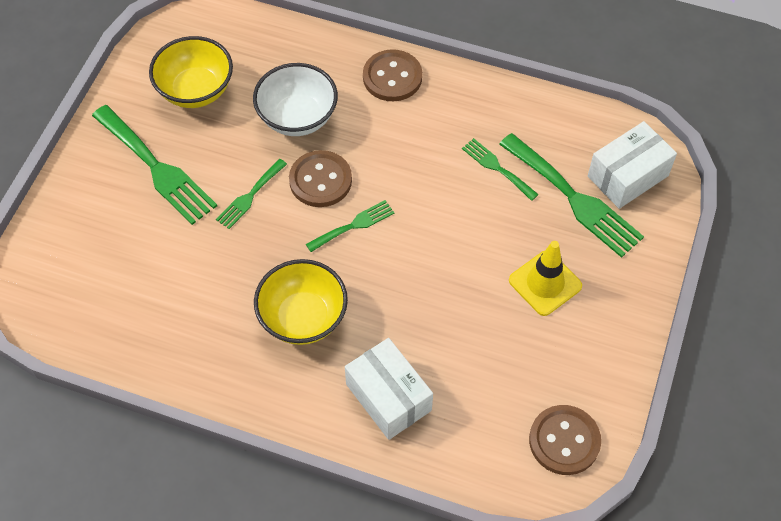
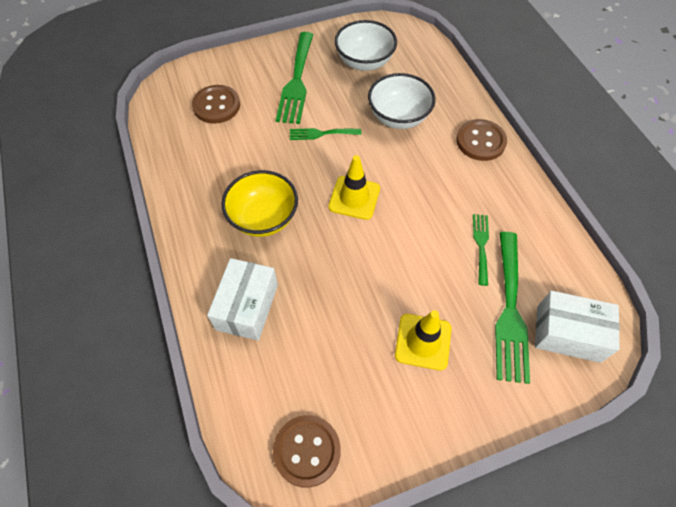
camera: 50 degrees right, 0 degrees up
(196, 90) = (364, 62): yellow bowl -> white bowl
(320, 180) = (368, 158): brown button -> brown button (216, 106)
(354, 225) = (354, 198): green fork -> yellow traffic cone

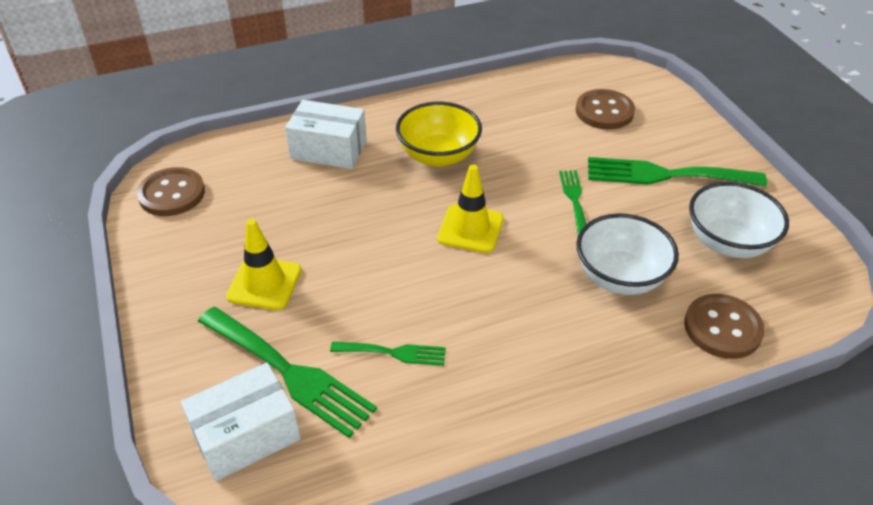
camera: 90 degrees right, 15 degrees down
(480, 141) = (588, 373): brown button -> brown button (722, 328)
(510, 311) = (290, 373): green fork -> green fork turned 150 degrees counterclockwise
(568, 334) = (246, 435): white box -> white box turned 45 degrees clockwise

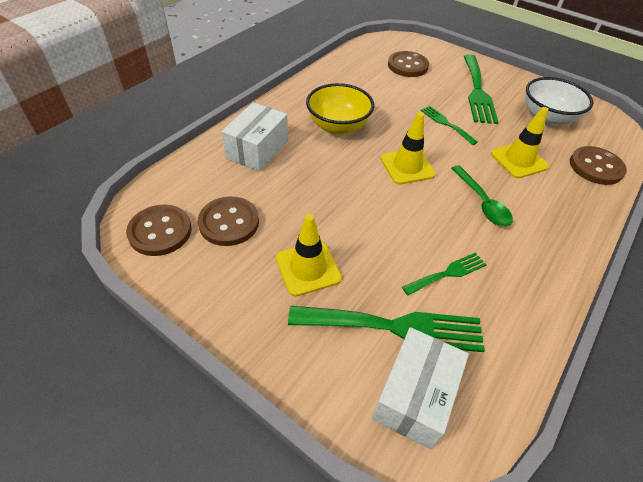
camera: 35 degrees left, 5 degrees up
(235, 211) = (229, 222): none -> brown button
(329, 149) = (257, 149): white box -> white box turned 45 degrees counterclockwise
(515, 302) = (482, 202): none -> green spoon
(620, 277) = (518, 160): white bowl -> yellow traffic cone
(665, 175) = (477, 91): green fork -> green fork turned 60 degrees counterclockwise

